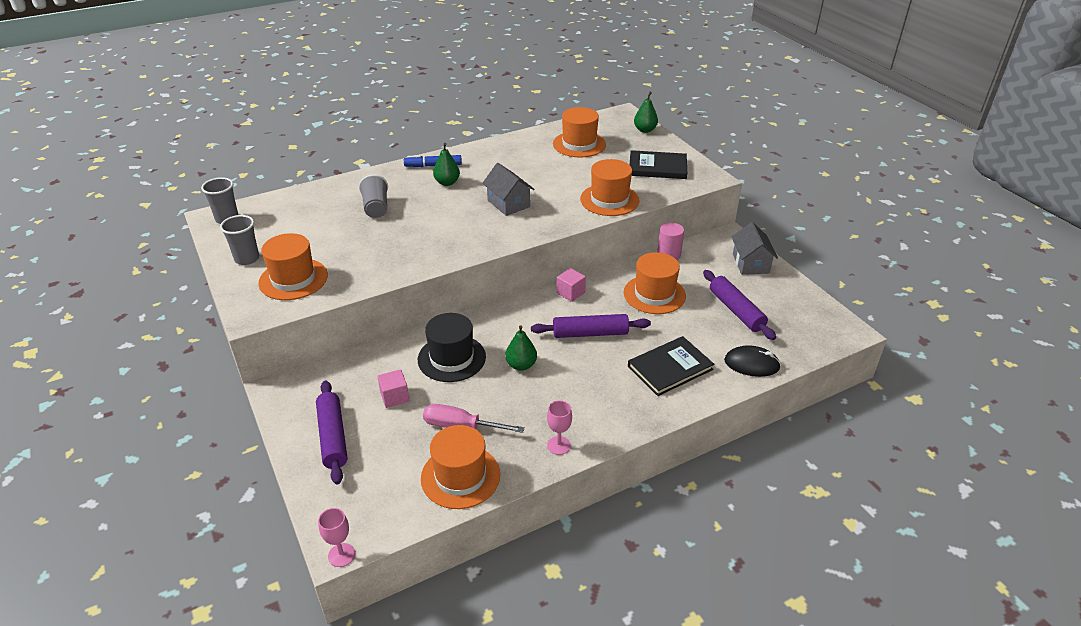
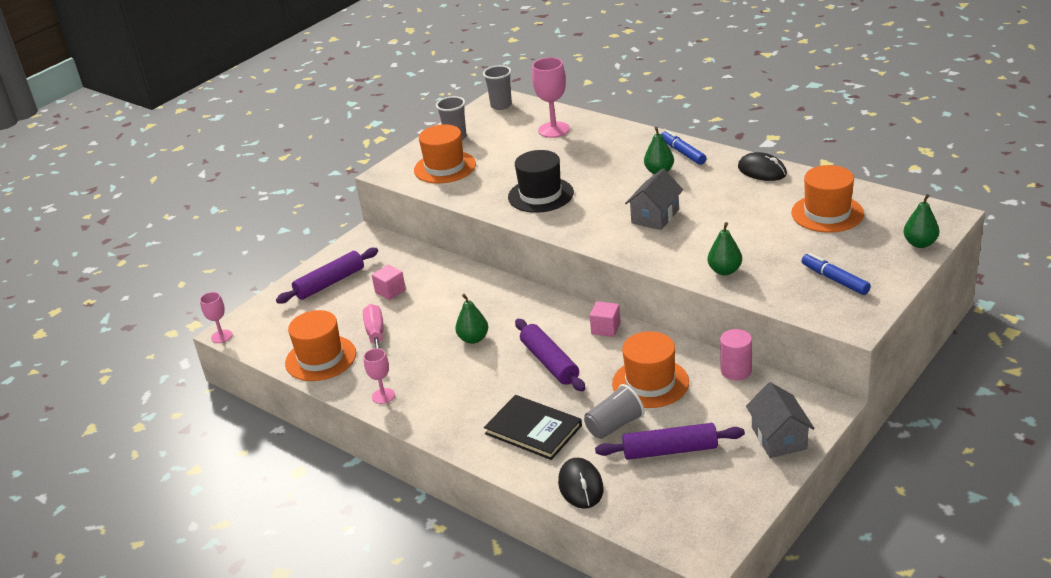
camera: 70 degrees right, 5 degrees down
(313, 206) = (554, 130): none -> pink goblet
(376, 208) = (579, 156): grey cup -> grey cup (614, 425)
(451, 358) = (456, 299): black hat -> black hat (540, 195)
(498, 147) = (762, 171): none -> black mouse
(609, 200) = (724, 271): orange hat -> green pear
(657, 167) = (835, 279): black book -> blue marker
(736, 310) = (670, 450): purple rolling pin -> purple rolling pin turned 45 degrees clockwise
(750, 263) = (779, 438): grey house -> grey house turned 75 degrees counterclockwise

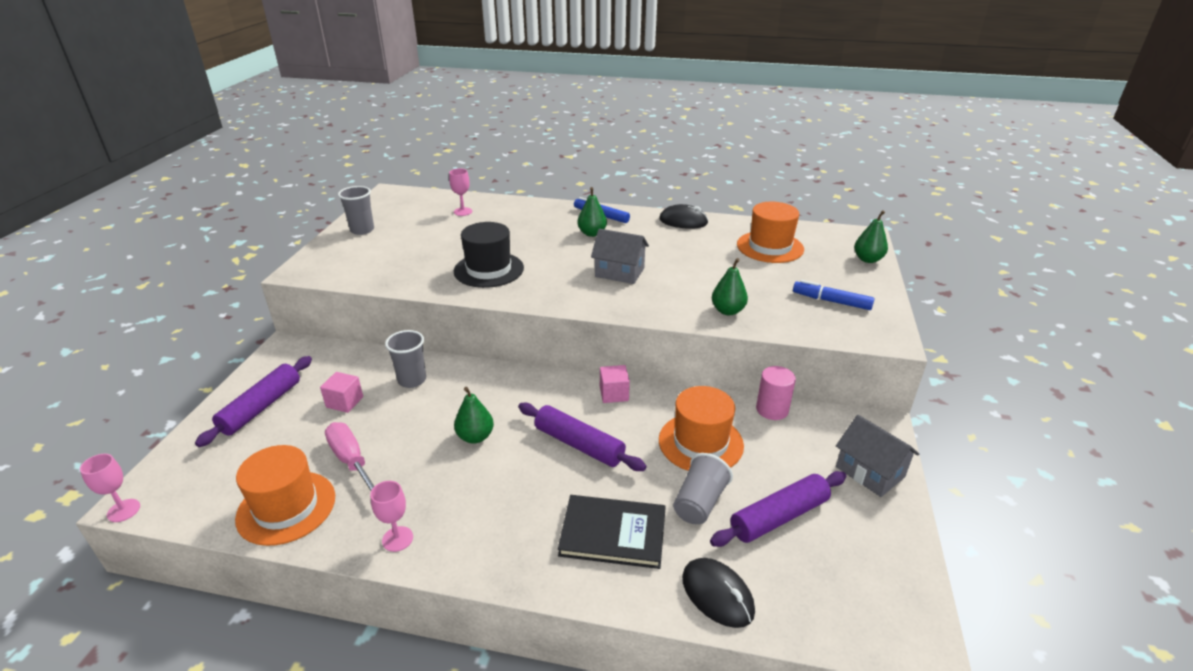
camera: 30 degrees left, 0 degrees up
(445, 167) = (365, 258): orange hat -> none
(501, 105) = (395, 198): grey cup -> grey cup (412, 380)
(554, 130) = (463, 211): pink goblet -> pink goblet, size x0.59
(655, 216) = (619, 272): grey house -> grey house turned 75 degrees counterclockwise

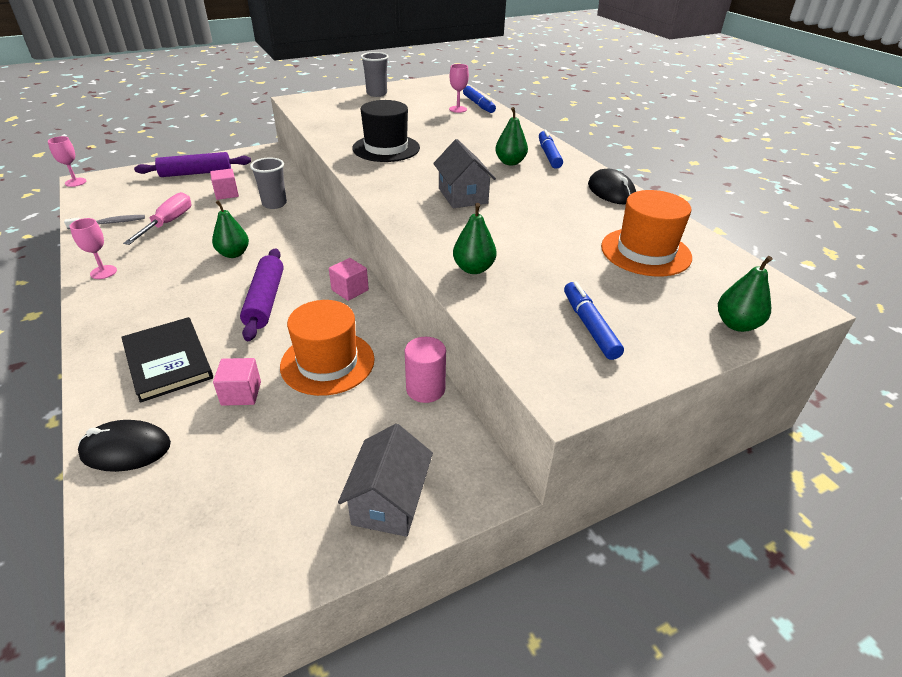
camera: 50 degrees right, 5 degrees up
(286, 507) = (109, 223): orange hat -> grey toothbrush
(469, 201) = (478, 105): none -> blue marker
(699, 502) = (241, 393): grey cup -> pink cube
(717, 594) = (126, 449): black mouse -> black mouse turned 75 degrees clockwise
(779, 516) = (258, 452): purple rolling pin -> none

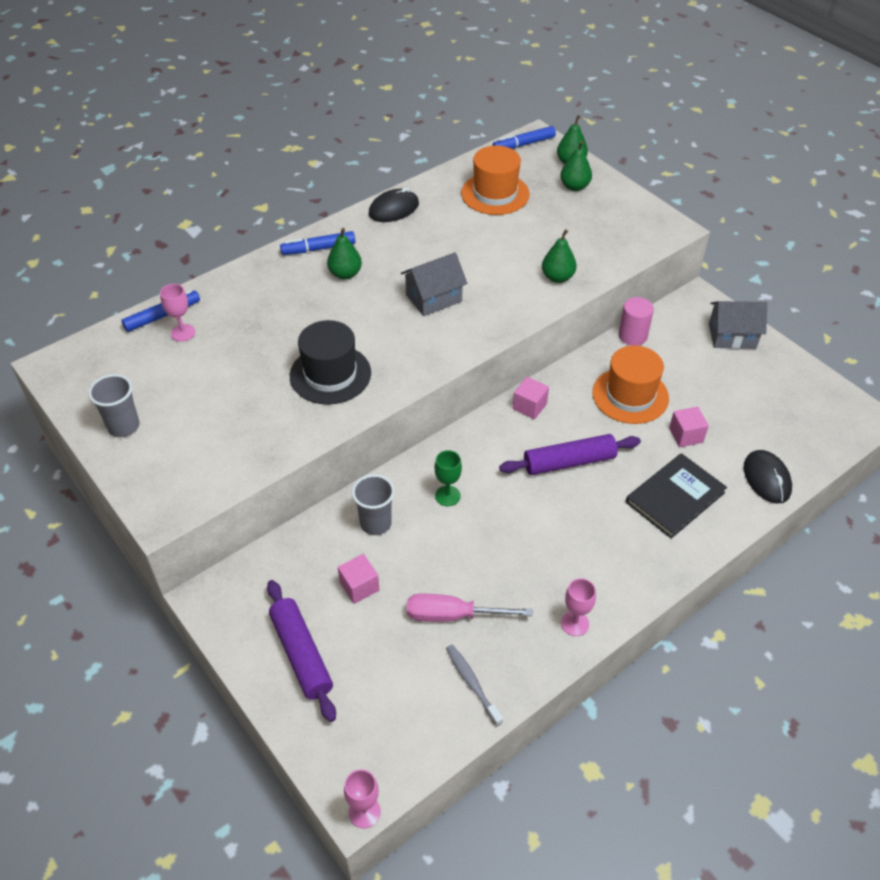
camera: 100 degrees left, 10 degrees up
(233, 254) = (499, 519): green pear -> green pear (574, 186)
(276, 234) = (447, 496): none -> green goblet
(589, 326) = (602, 220): blue marker -> blue marker (523, 144)

